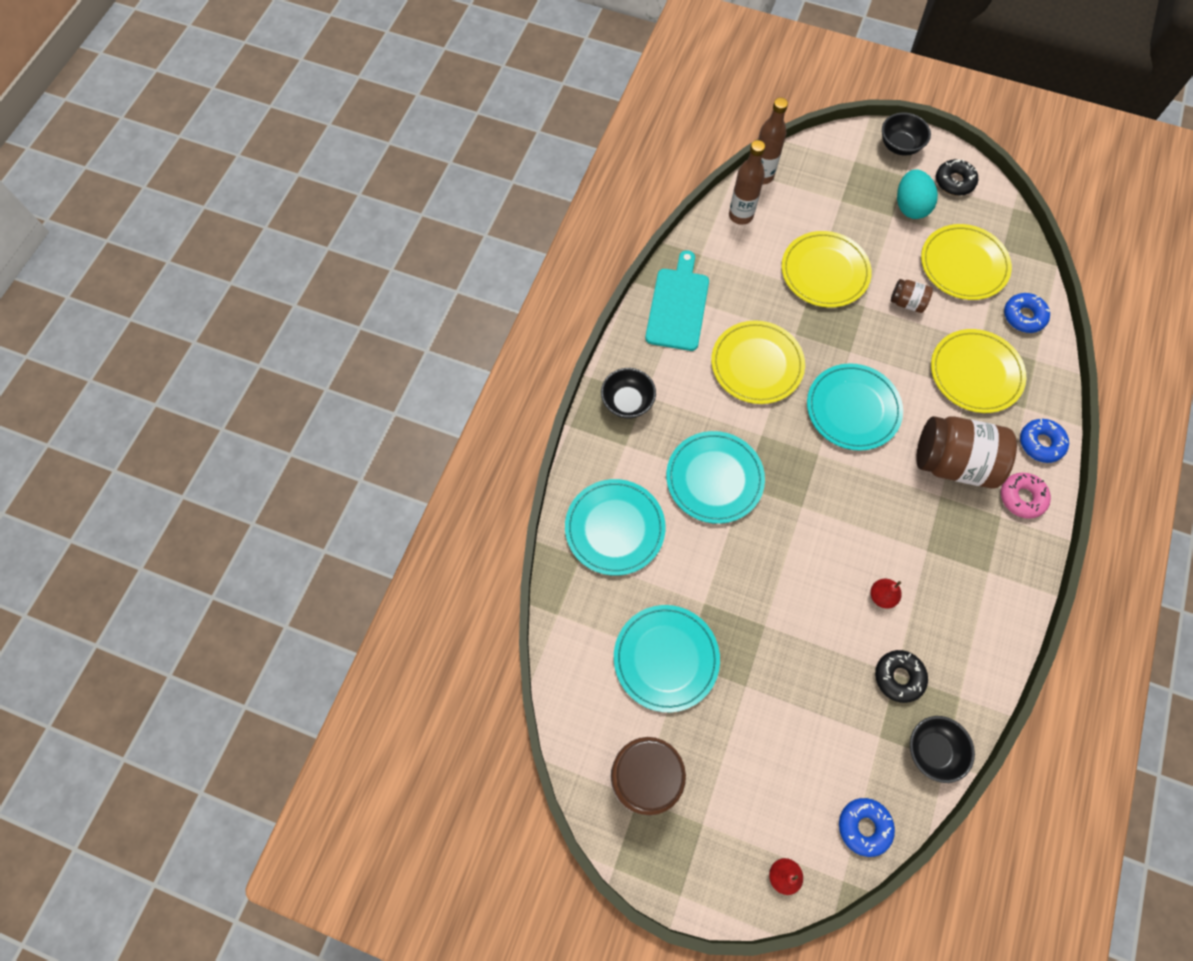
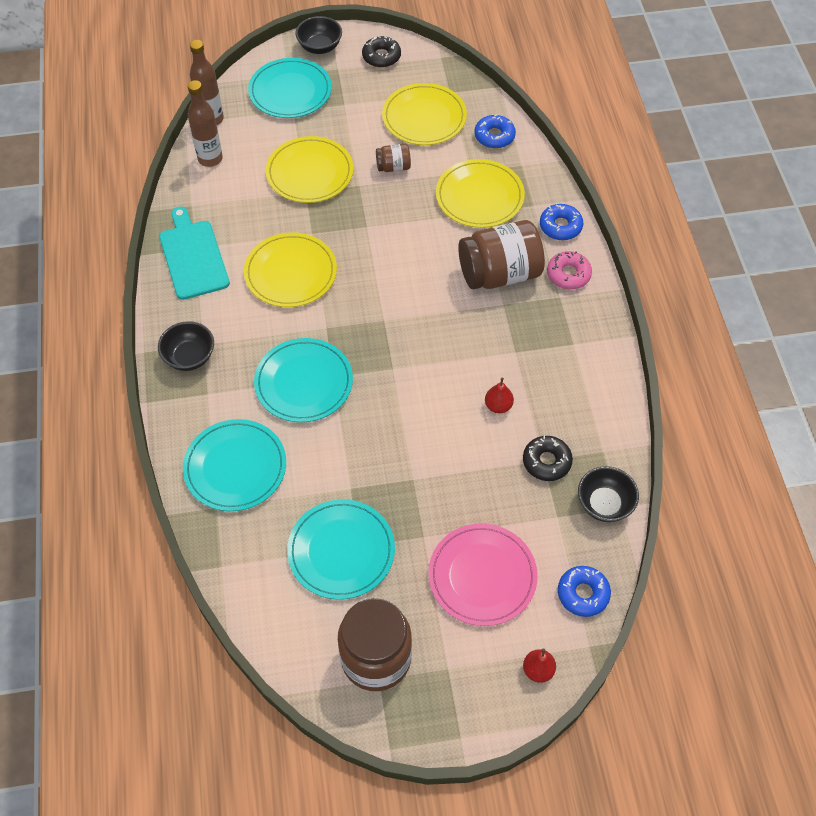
camera: 30 degrees left, 10 degrees down
(779, 755) = (482, 576): none -> pink plate
(853, 408) = (393, 270): turquoise plate -> turquoise plate (290, 91)
(910, 207) = (355, 91): turquoise egg -> none

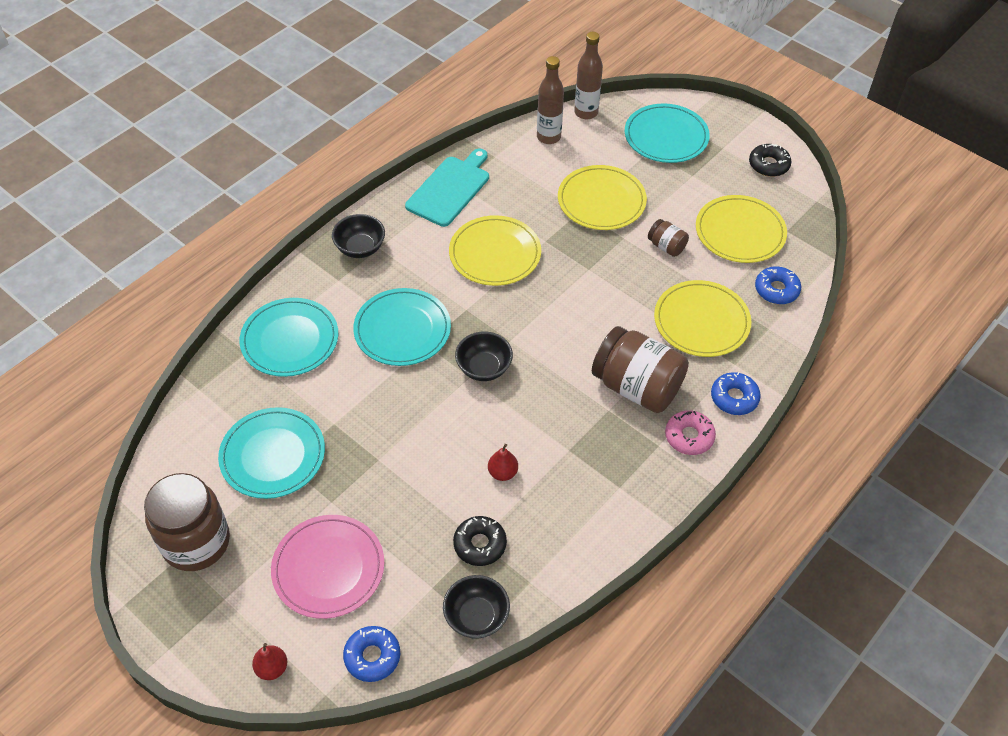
camera: 50 degrees right, 5 degrees down
(320, 47) = (731, 123): black bowl -> black bowl (484, 368)

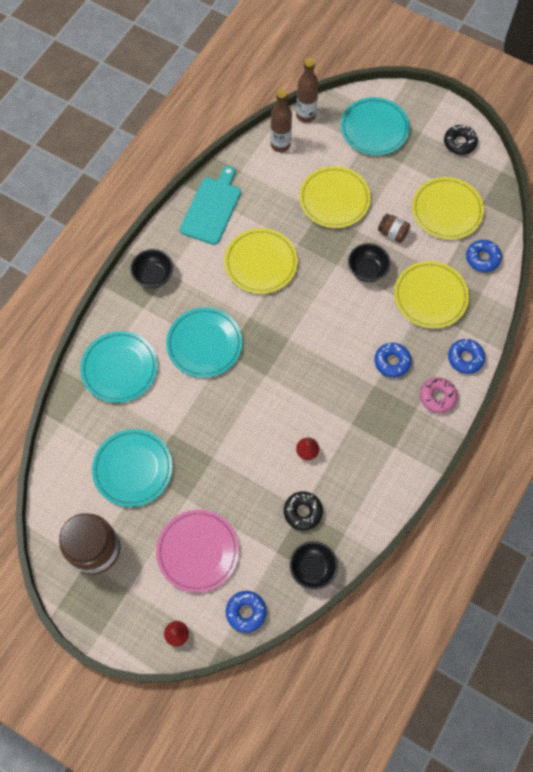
camera: 10 degrees left, 15 degrees up
(484, 368) = (274, 366): black bowl -> black bowl (367, 270)
(637, 387) = (392, 362): brown jar -> blue donut

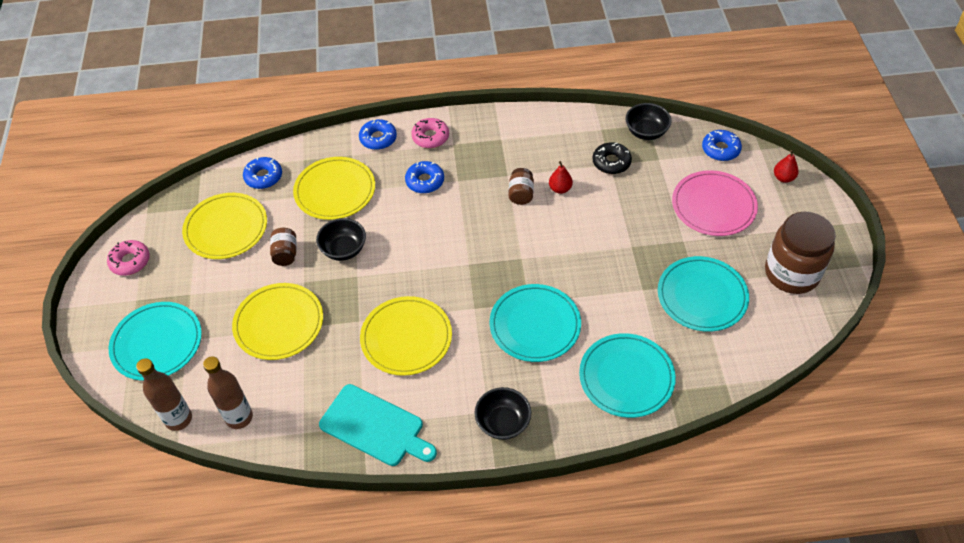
camera: 125 degrees left, 15 degrees down
(212, 208) = (375, 427): turquoise cutting board -> turquoise cutting board turned 135 degrees counterclockwise
(324, 419) = (521, 194): none -> brown jar
(459, 143) = (130, 261): black donut -> pink donut

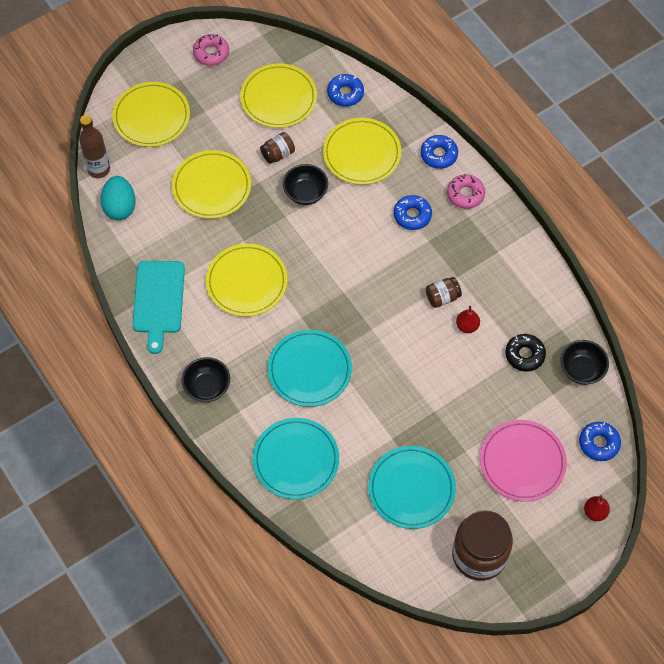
camera: 60 degrees right, 10 degrees up
(157, 343) = (151, 116): turquoise plate -> yellow plate
(239, 417) = (120, 207): brown bottle -> turquoise egg

